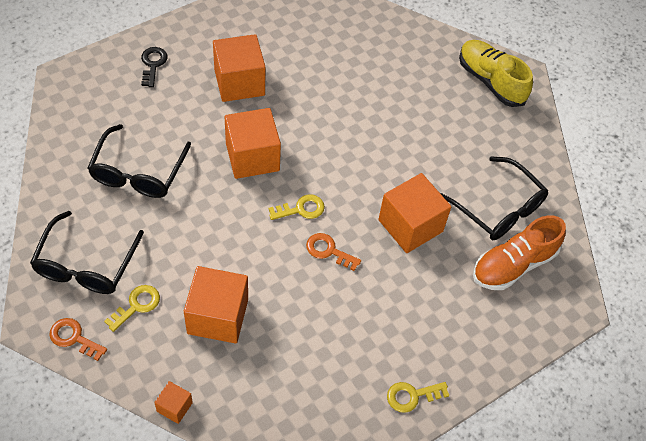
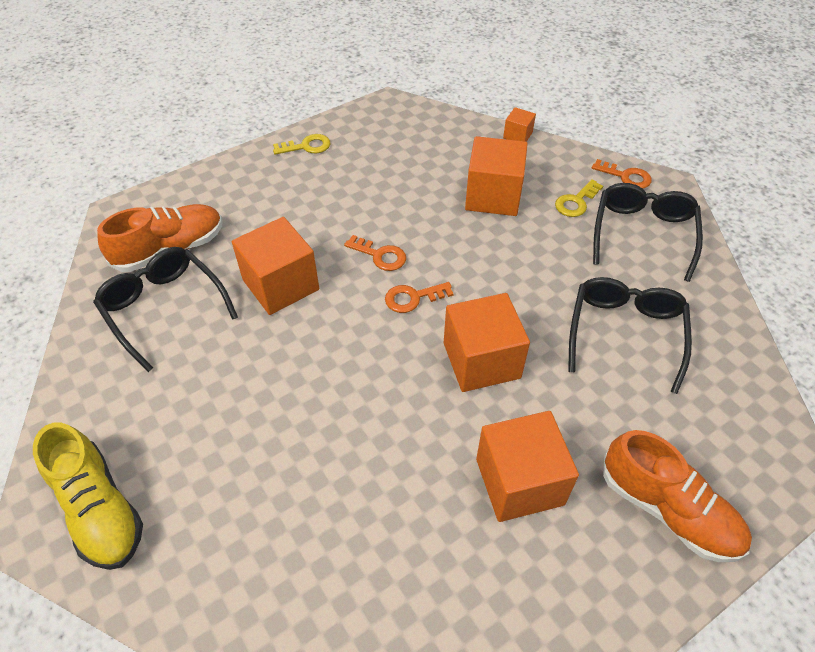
camera: 175 degrees left, 5 degrees down
(153, 64) = (668, 510): black key -> orange shoe
(301, 209) = (413, 298): yellow key -> orange key

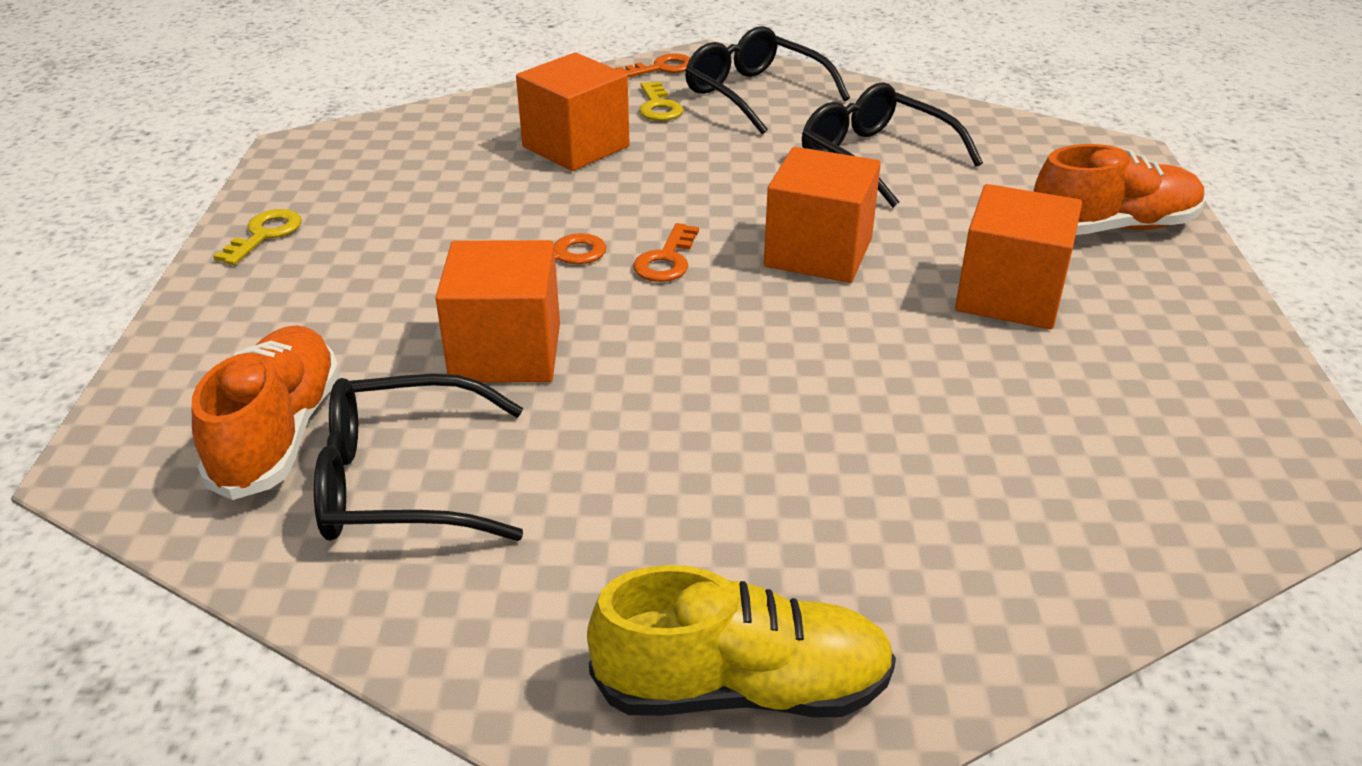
camera: 55 degrees left, 15 degrees down
(517, 135) = (501, 94): orange cube -> none

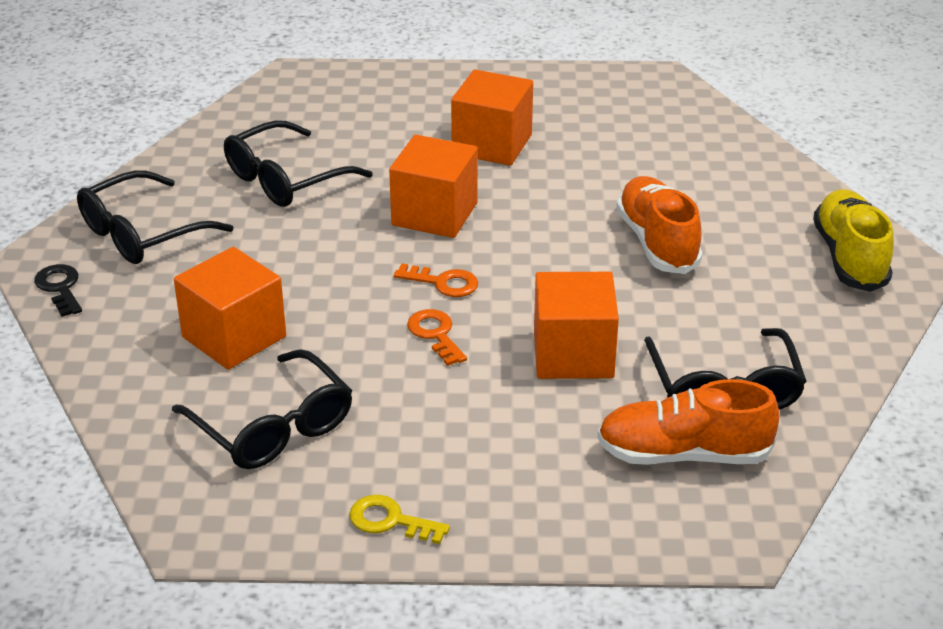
camera: 90 degrees left, 0 degrees up
(428, 172) = (273, 427): none -> black glasses
(658, 107) = (155, 289): yellow key -> none
(662, 68) = (60, 288): orange key -> black key
(1112, 227) = (405, 96): orange shoe -> orange shoe (657, 242)

